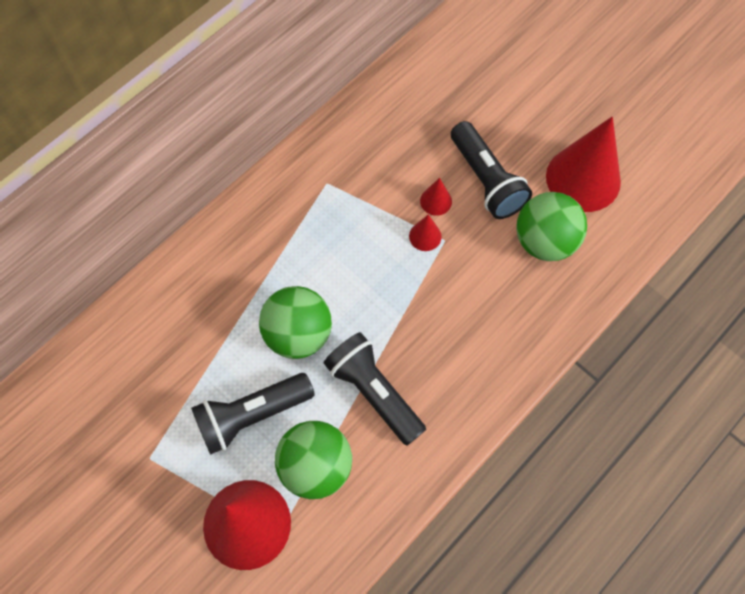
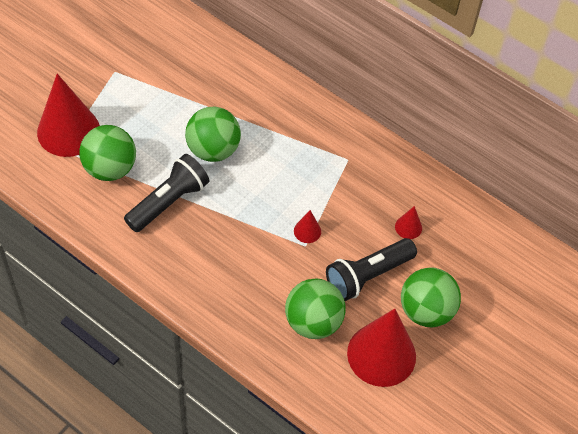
camera: 80 degrees right, 10 degrees down
(252, 415) = (147, 127): black flashlight -> none
(436, 201) = (342, 238): red cone -> red cone (408, 227)
(530, 130) = (426, 311): none -> green ball

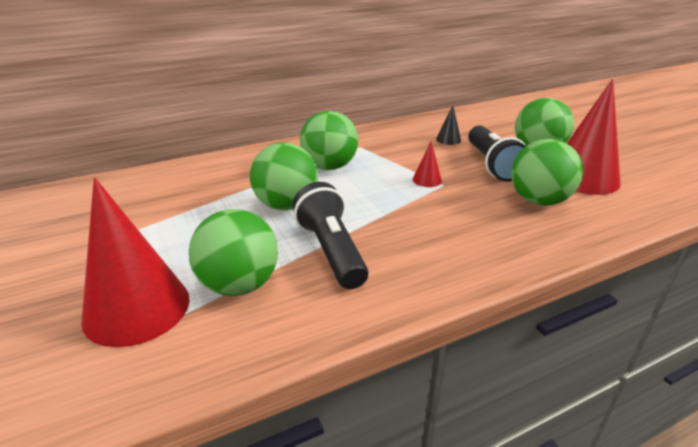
camera: 60 degrees left, 25 degrees down
(292, 152) = (329, 167): none -> green ball
(408, 227) = (448, 139): red cone -> black cone

